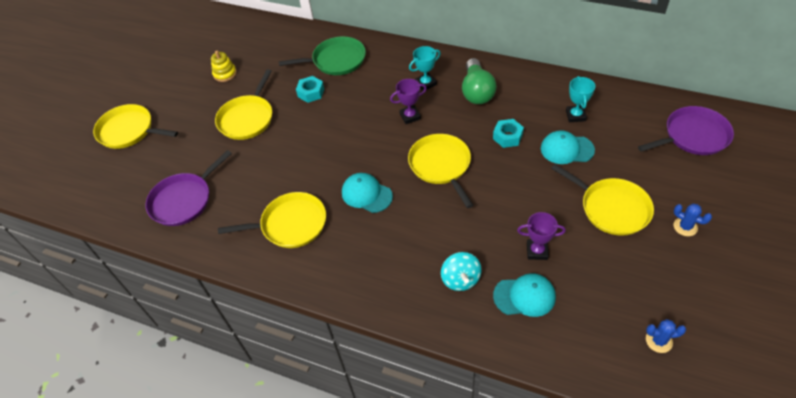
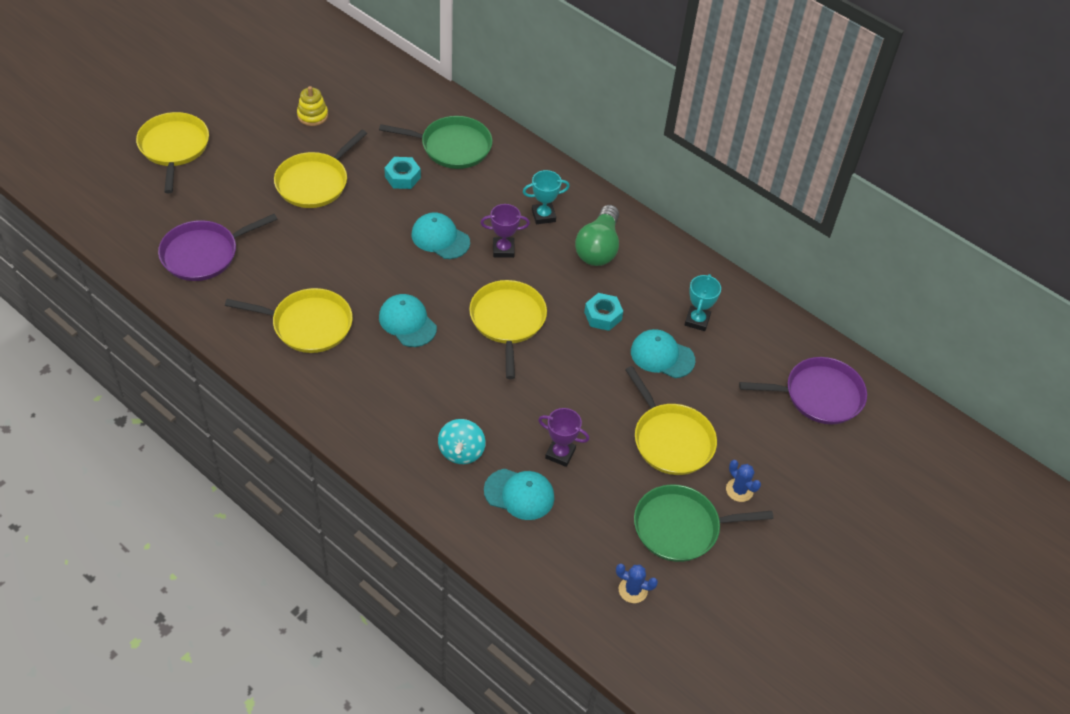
camera: 10 degrees right, 0 degrees up
(129, 131) = (174, 148): yellow pan -> yellow pan turned 45 degrees clockwise
(360, 125) = (440, 238): none -> turquoise cap
(662, 273) = (681, 527): none -> green pan

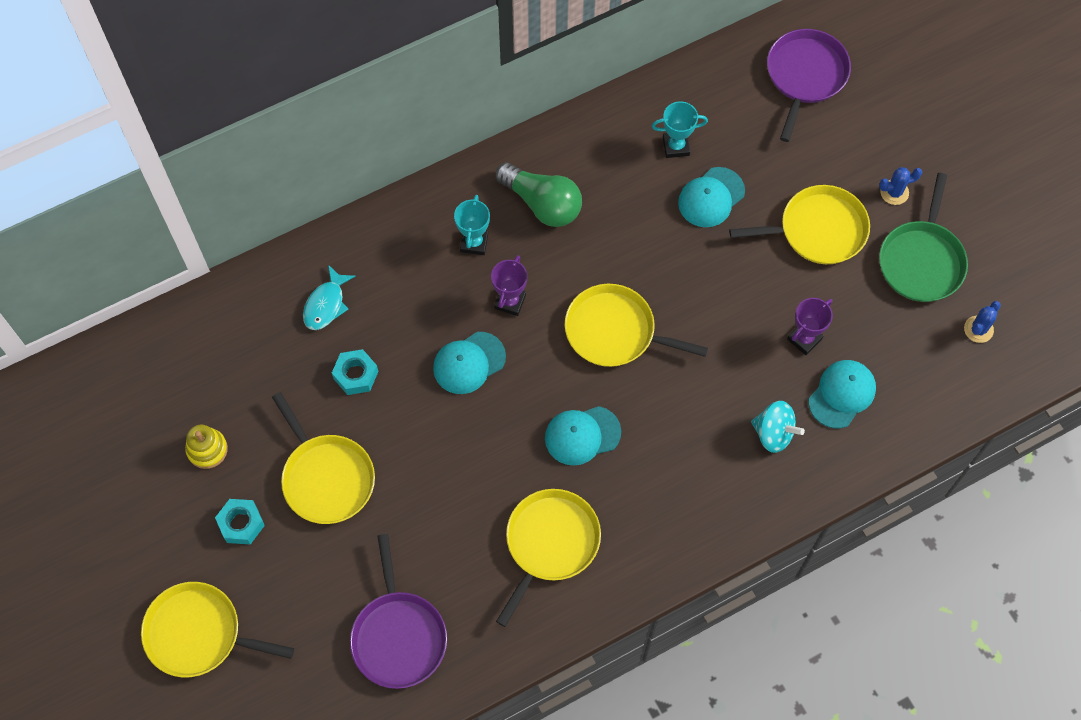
camera: 65 degrees left, 15 degrees up
(452, 146) = (326, 304): green pan -> turquoise fish
(602, 316) = (639, 234): turquoise nut -> turquoise nut (241, 524)
(697, 320) = (676, 146): turquoise trophy -> turquoise trophy turned 45 degrees counterclockwise

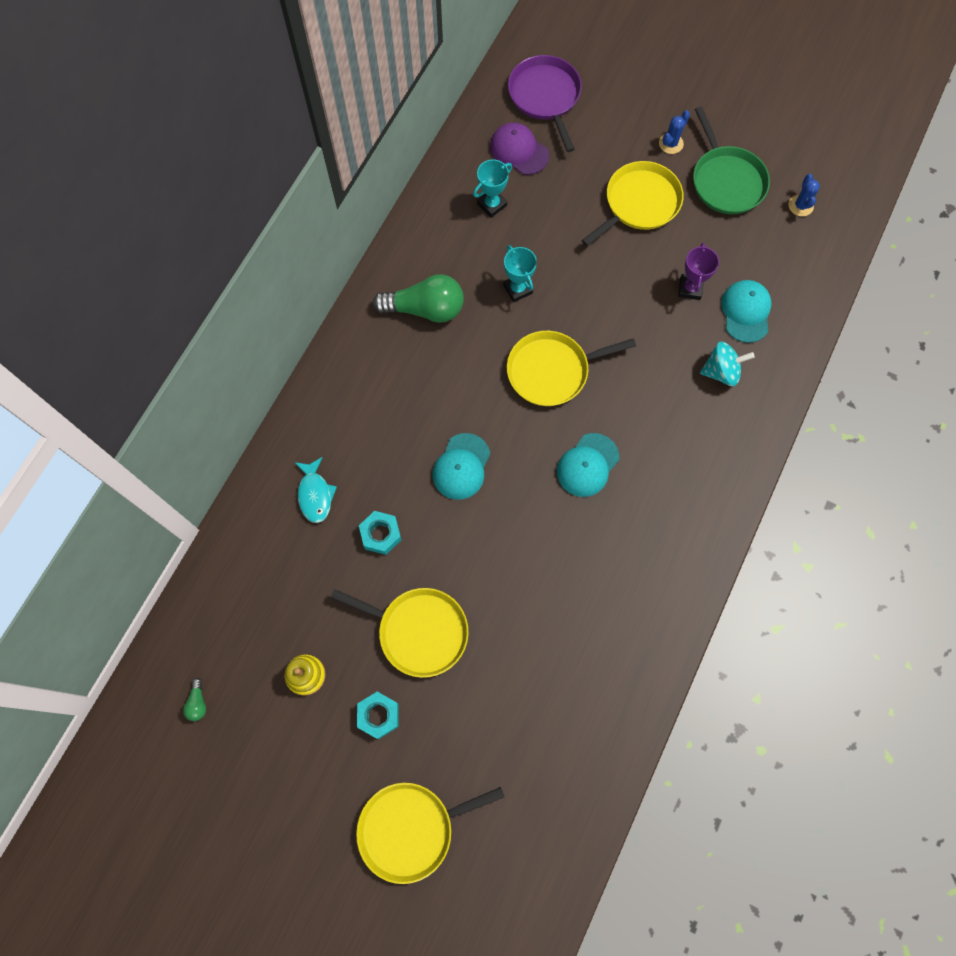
camera: 35 degrees left, 5 degrees up
(106, 412) = (198, 702): none -> green light bulb
(398, 636) = (568, 716): purple pan -> none
(474, 243) = (395, 371): turquoise trophy -> turquoise trophy (517, 289)
(510, 301) = (457, 399): purple trophy -> none
(550, 543) = (626, 563): yellow pan -> none
(711, 197) = (546, 227): turquoise cap -> none
(740, 111) = (519, 150): none -> purple cap

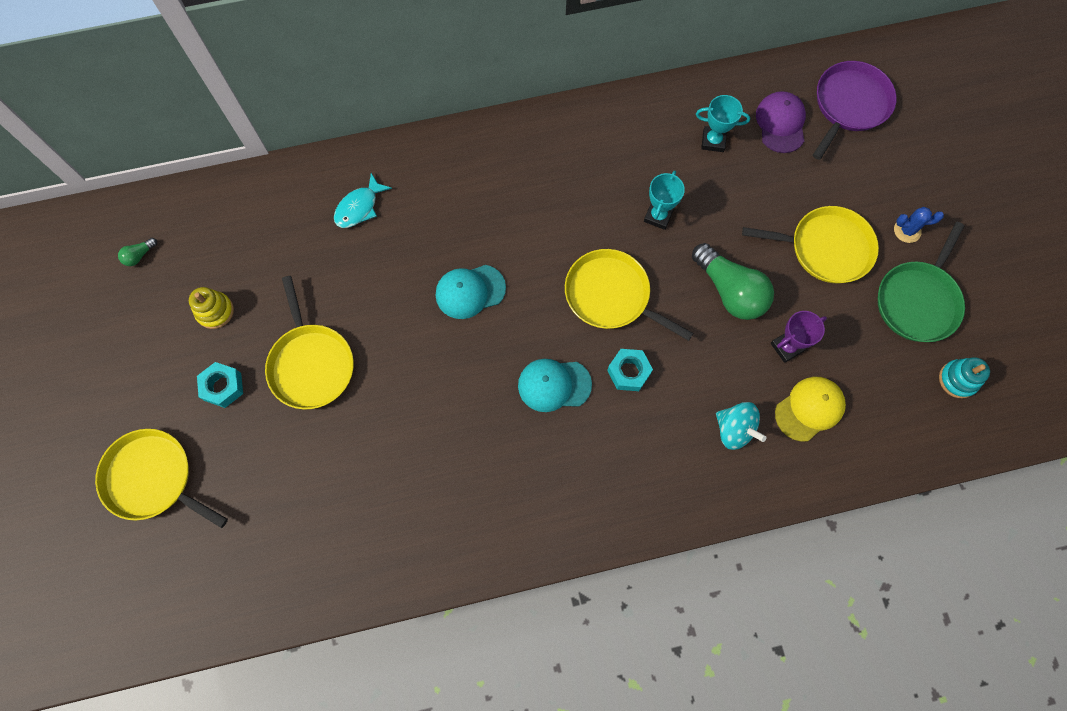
camera: 50 degrees right, 0 degrees up
(381, 534) = (366, 277): turquoise nut -> turquoise nut (629, 372)
(425, 309) = (577, 164): green light bulb -> green light bulb (730, 291)
(746, 312) = (809, 409): turquoise cap -> yellow cap
(800, 205) = (957, 379): blue cactus -> turquoise stacking toy

